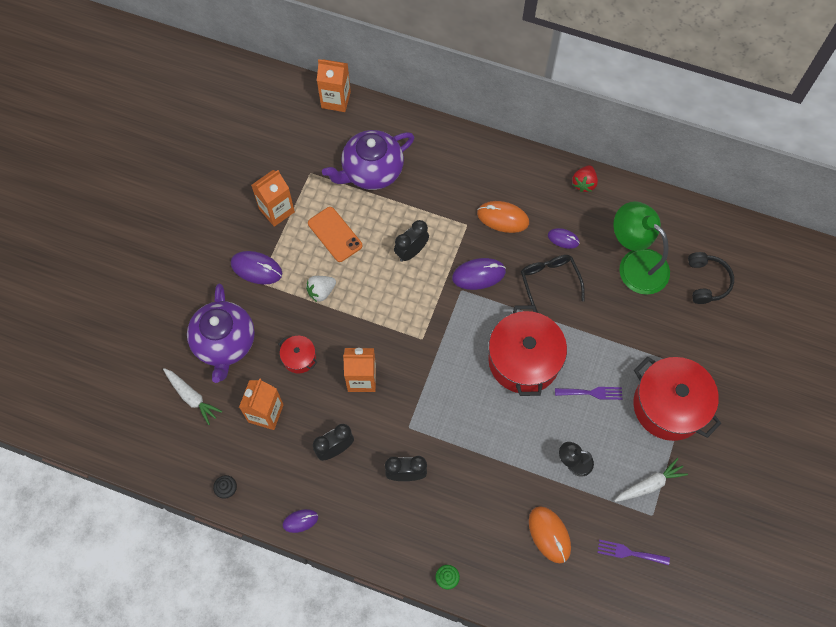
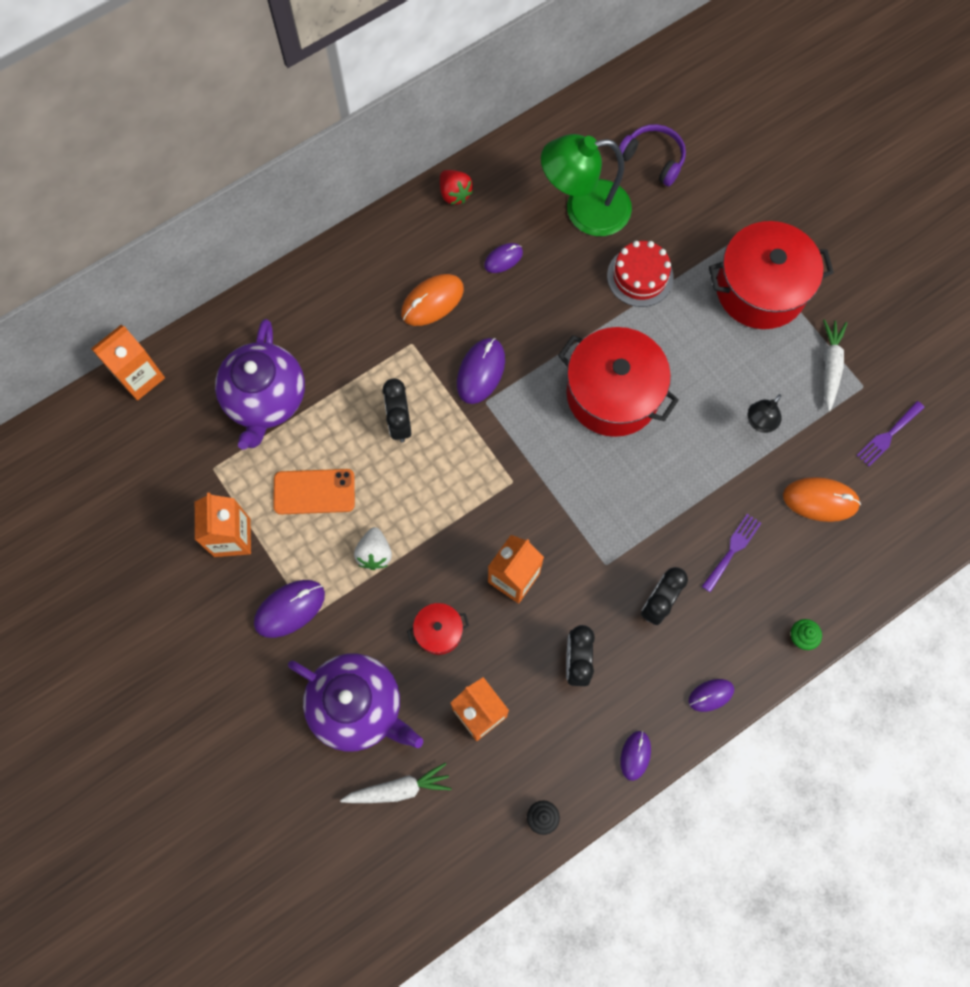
camera: 55 degrees left, 5 degrees up
(369, 544) = (711, 695): none -> purple mouse
(549, 282) = (542, 306): black glasses -> none
(592, 393) = (696, 352): purple fork -> purple fork (732, 550)
(617, 326) = (640, 276): none -> red cake
(707, 281) = (653, 159): black headphones -> purple headphones

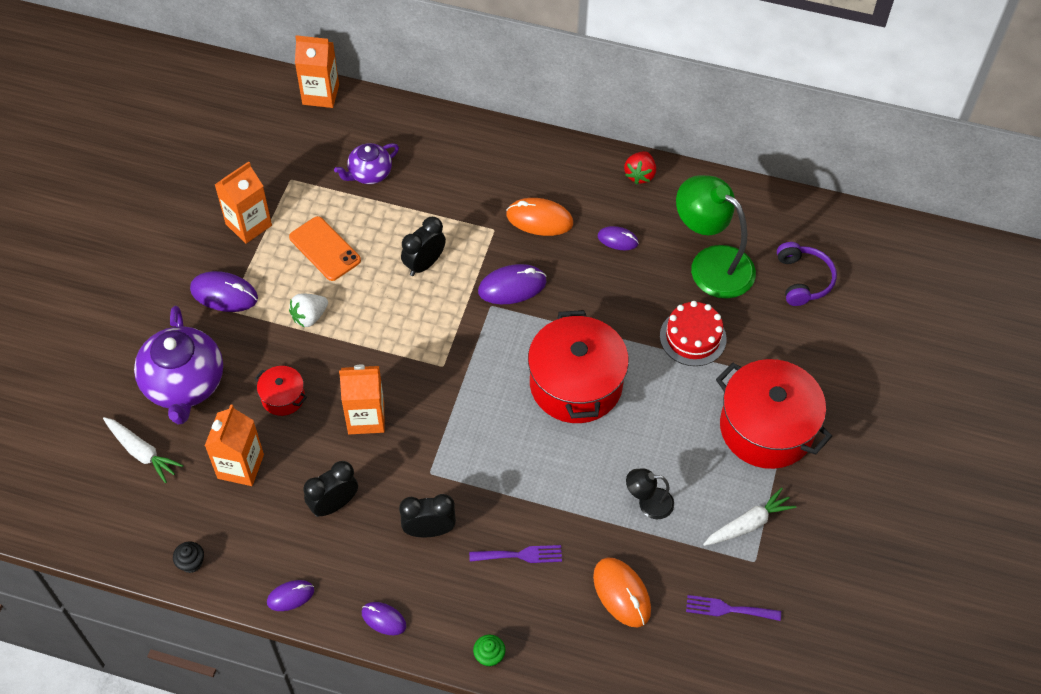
camera: 50 degrees right, 15 degrees down
(266, 399) = (369, 174): purple teapot -> purple teapot, size x0.56

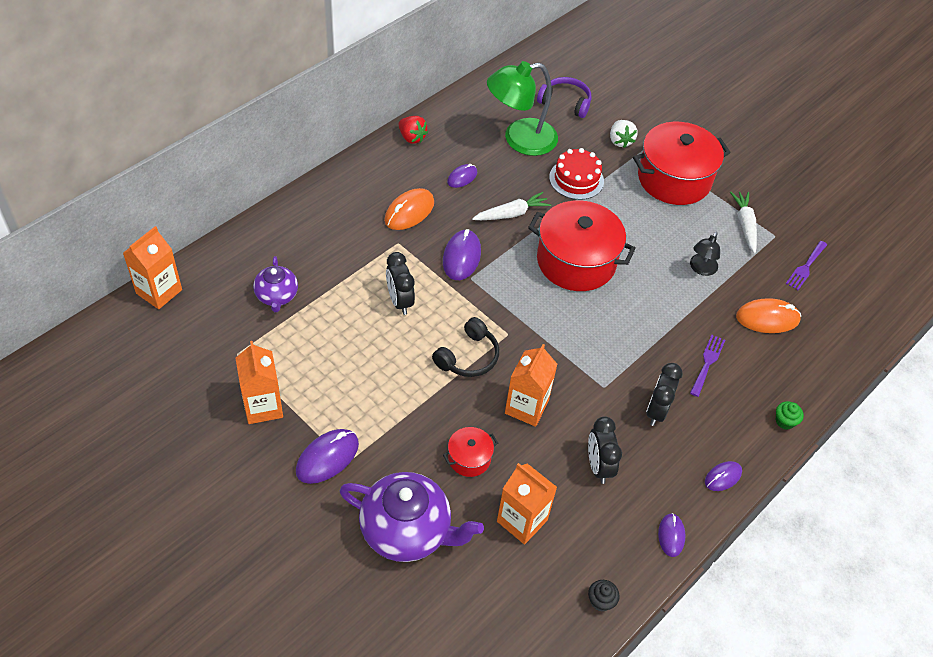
camera: 65 degrees left, 5 degrees down
(142, 452) = (460, 597): white carrot -> white carrot (511, 214)
(309, 317) = (397, 403): white strawberry -> white strawberry (620, 141)
(325, 249) = (333, 361): orange phone -> none
(395, 346) = (468, 357): none -> black headphones

